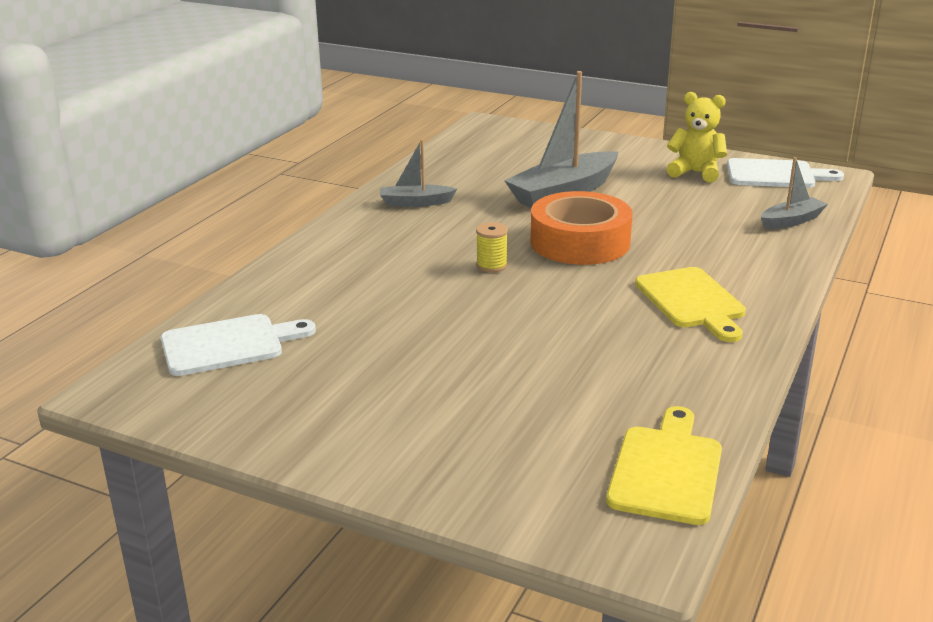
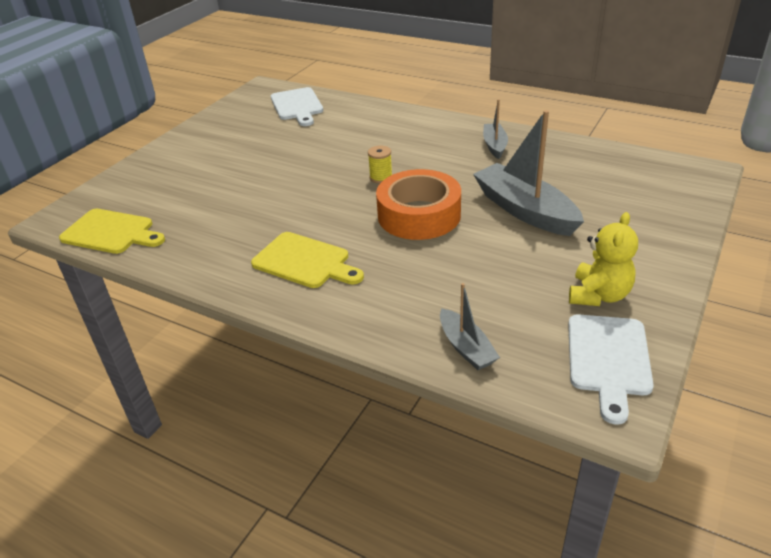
camera: 95 degrees right, 10 degrees up
(692, 301) = (305, 262): yellow cutting board -> yellow cutting board turned 135 degrees counterclockwise

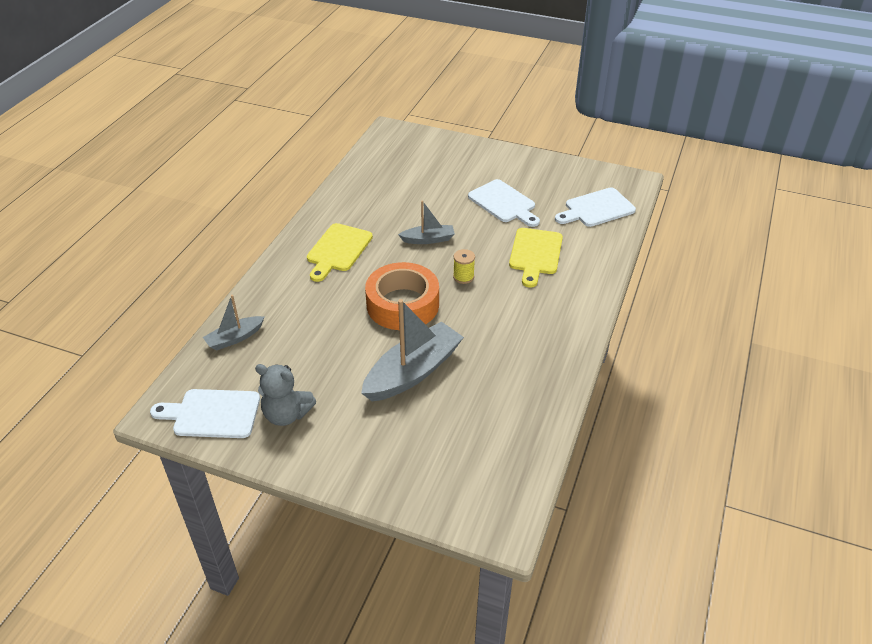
camera: 80 degrees right, 5 degrees up
(111, 232) = (375, 157): yellow cutting board -> yellow cutting board (535, 254)
(264, 150) = (504, 203): none -> white cutting board
(494, 145) = (537, 351): grey boat -> grey boat (428, 239)
(598, 295) = (286, 414): yellow teddy bear -> grey teddy bear

